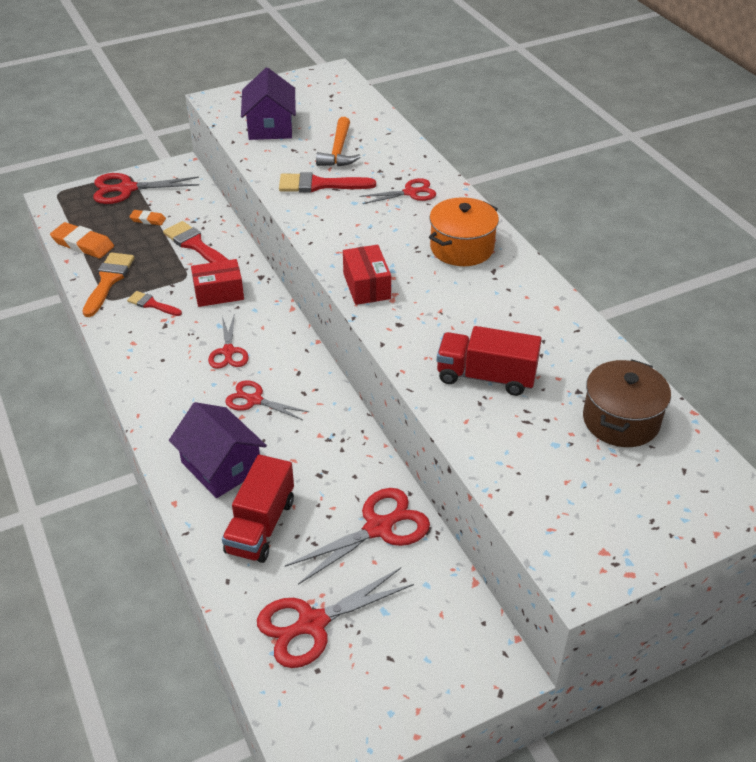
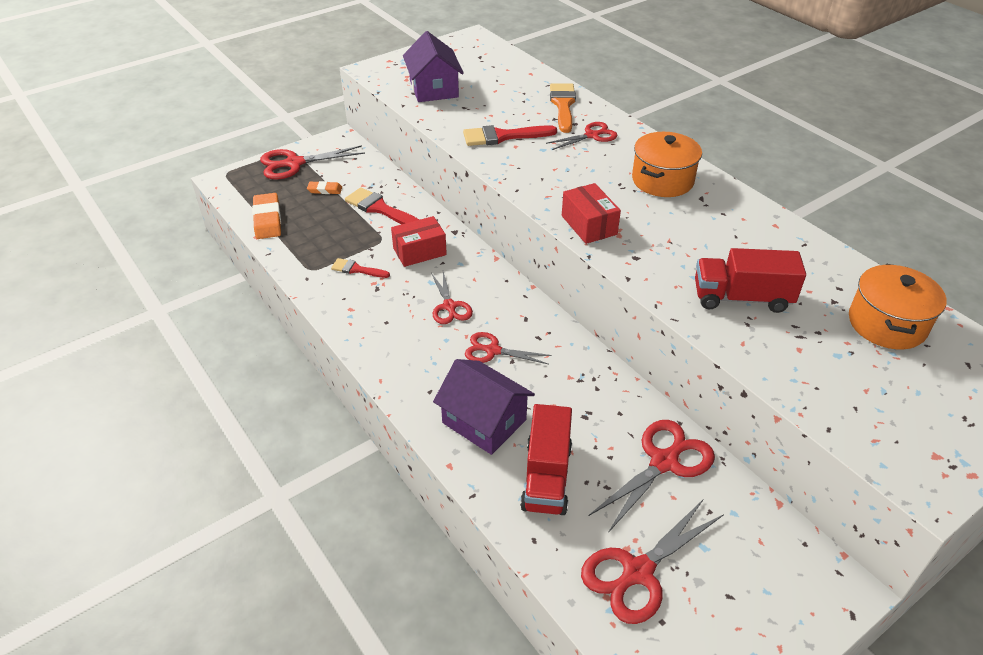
camera: 10 degrees left, 0 degrees up
(83, 244) = (267, 219): orange eraser -> orange eraser turned 60 degrees clockwise
(108, 281) = (305, 251): orange brush -> orange brush (563, 105)
(338, 151) = (508, 105): orange hammer -> none
(621, 420) = (886, 324): brown pot -> orange pot

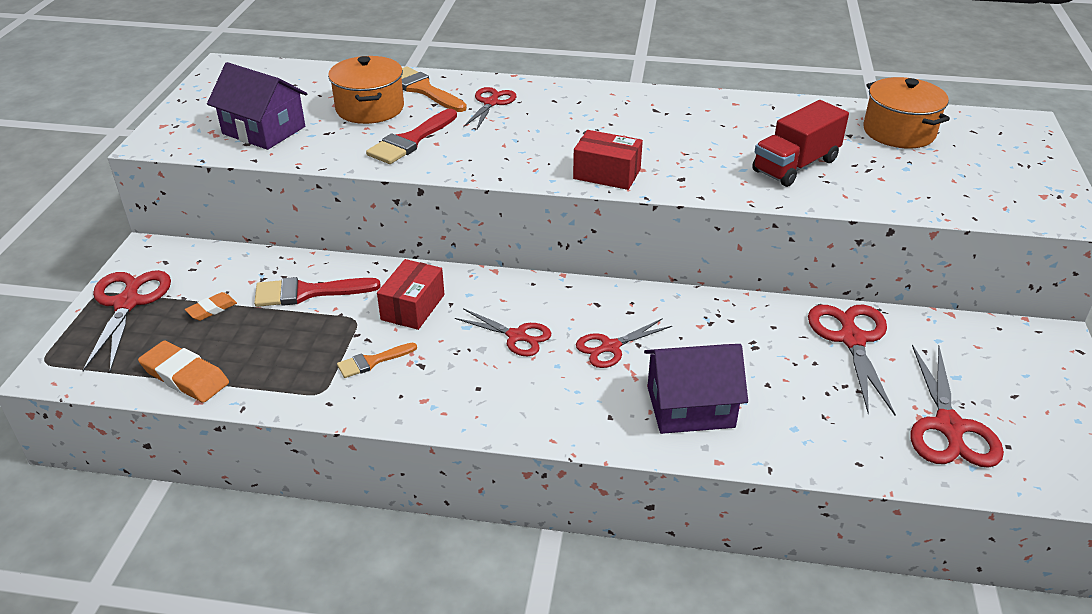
camera: 45 degrees left, 5 degrees down
(294, 163) = (127, 303): red scissors -> red scissors turned 150 degrees clockwise
(357, 269) = (372, 361): red brush -> orange brush
(546, 477) = (797, 411): red truck -> none
(662, 180) = (606, 111): orange pot -> orange pot (370, 108)

